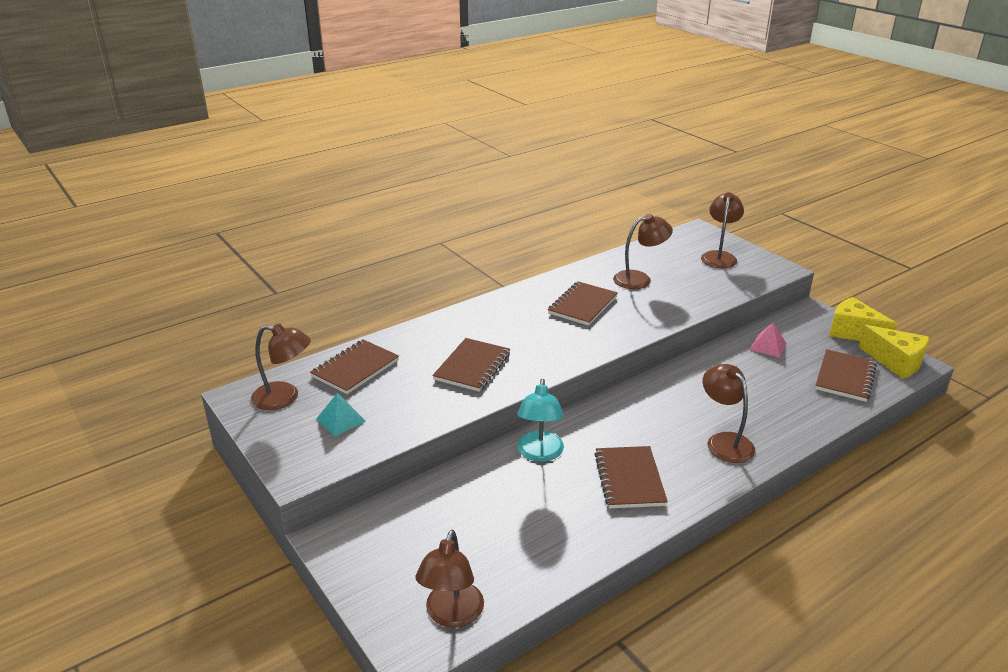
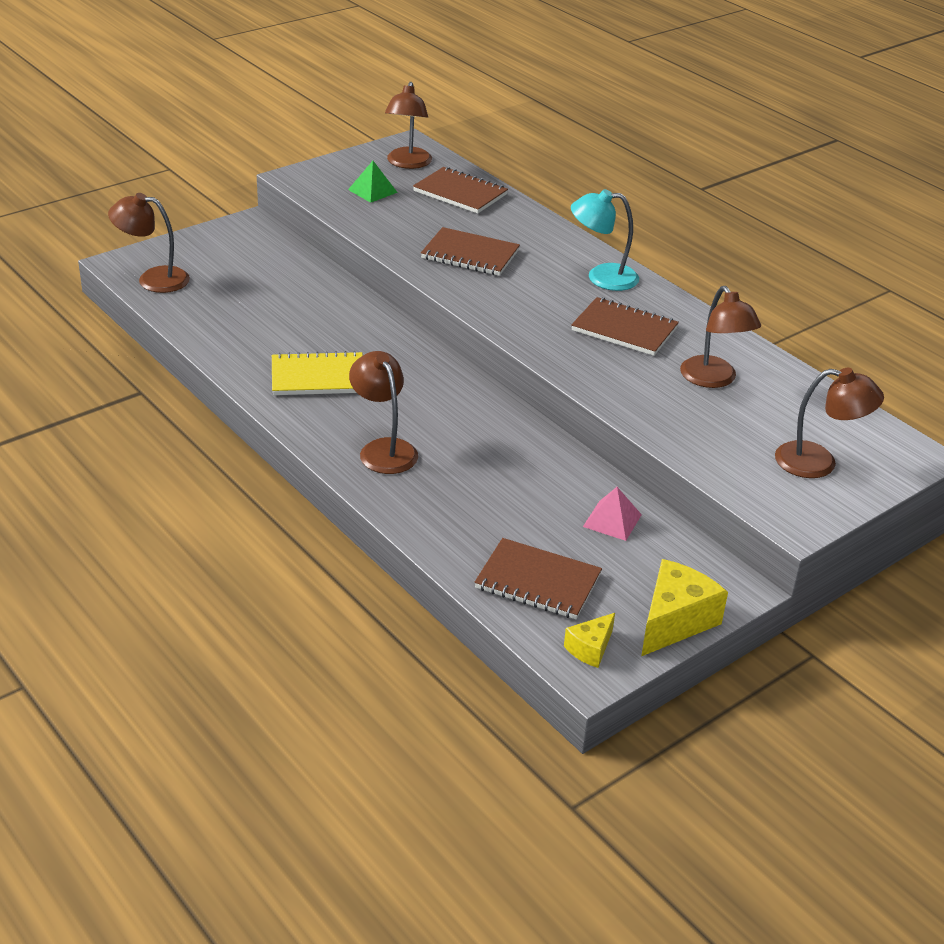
camera: 85 degrees right, 5 degrees up
(341, 420) = (372, 191): turquoise pyramid -> green pyramid
(539, 454) = (361, 325): turquoise lamp -> turquoise lamp (601, 277)
(629, 479) = (318, 377): brown notebook -> yellow notebook
(724, 441) = (383, 449): brown lamp -> brown lamp turned 90 degrees counterclockwise
(896, 362) = (590, 649): yellow cheese -> yellow cheese, size x0.56

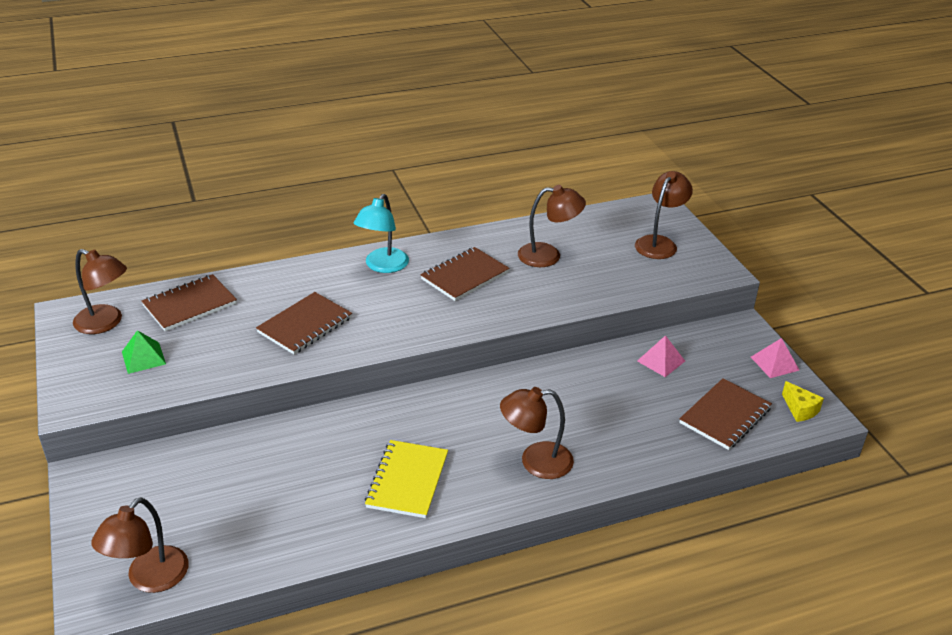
camera: 70 degrees left, 0 degrees up
(674, 621) = (774, 363): yellow cheese -> pink pyramid

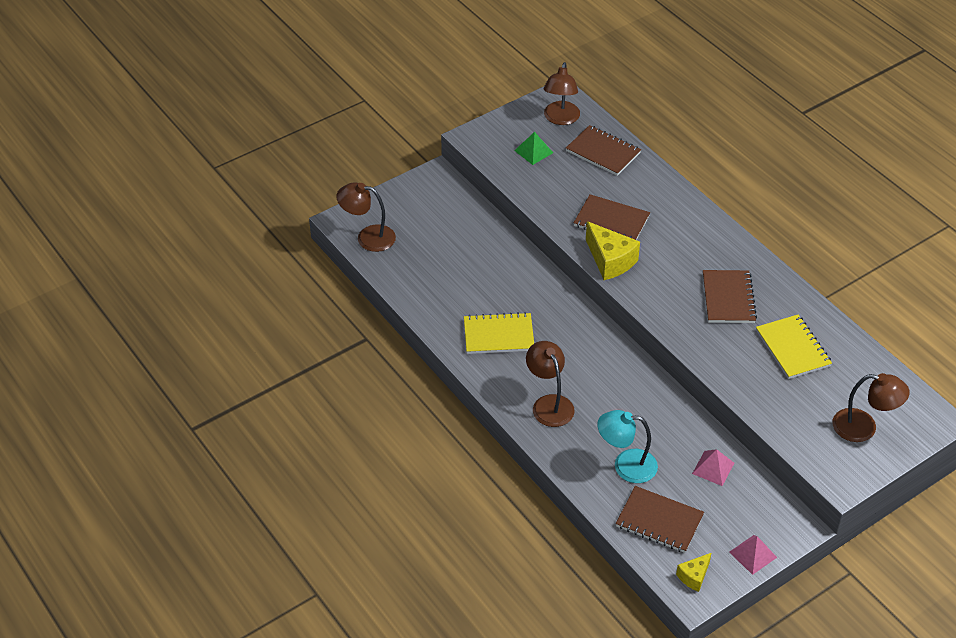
camera: 75 degrees right, 10 degrees up
(366, 341) = (610, 261): none -> yellow cheese
(383, 266) = (713, 244): turquoise lamp -> turquoise lamp (626, 465)
(464, 276) = (728, 298): brown notebook -> brown notebook turned 60 degrees clockwise
(548, 255) = (793, 348): brown lamp -> yellow notebook

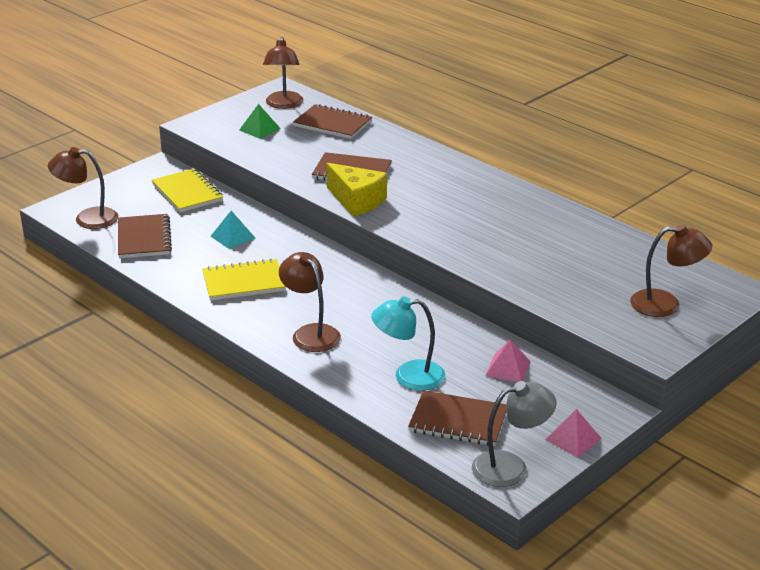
camera: 10 degrees left, 15 degrees down
(495, 277) = (233, 237): none -> turquoise pyramid
(694, 576) = (511, 467): yellow cheese -> grey lamp
(728, 298) = (490, 218): brown notebook -> brown notebook (144, 238)
(793, 348) = (570, 250): yellow notebook -> yellow notebook (187, 193)

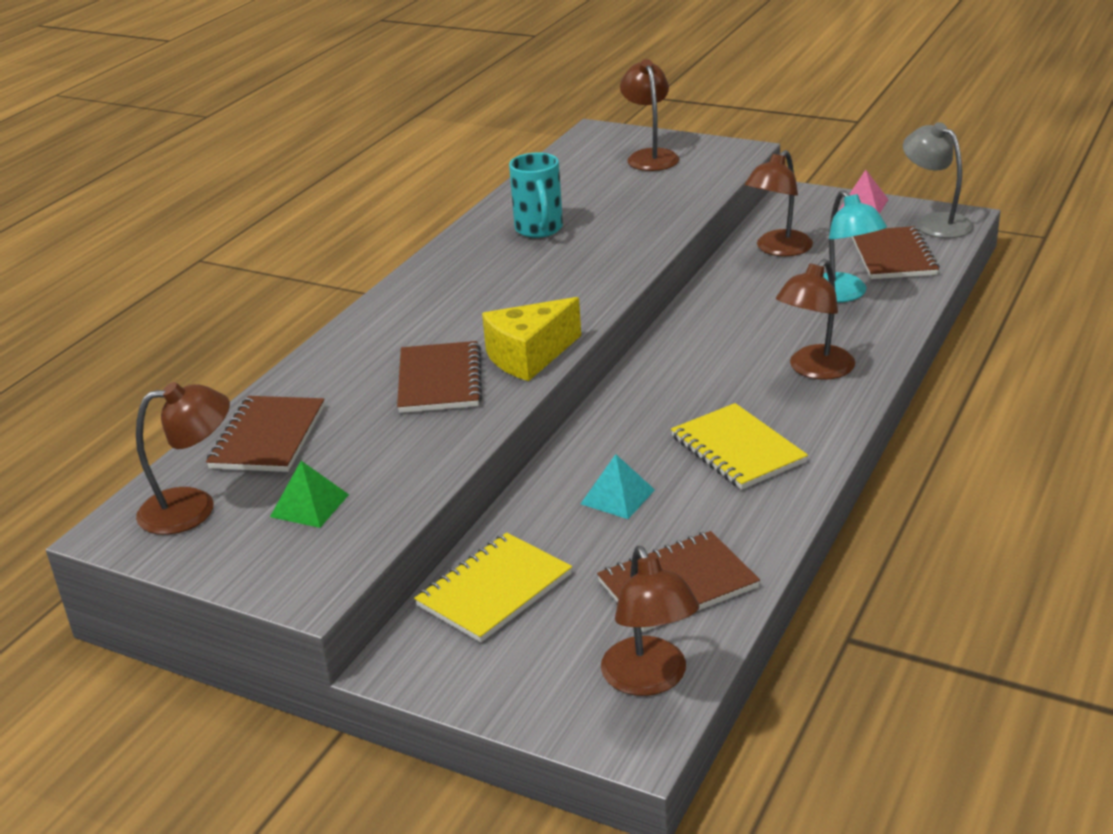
camera: 105 degrees left, 0 degrees up
(357, 201) = (529, 356): yellow cheese -> yellow cheese turned 150 degrees counterclockwise
(508, 368) = (778, 249): pink pyramid -> brown lamp
(543, 232) = (539, 229): none -> turquoise mug

